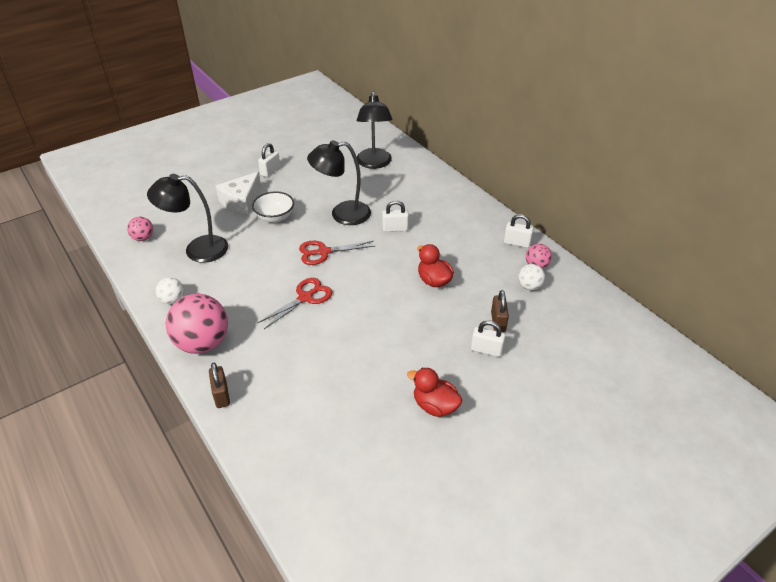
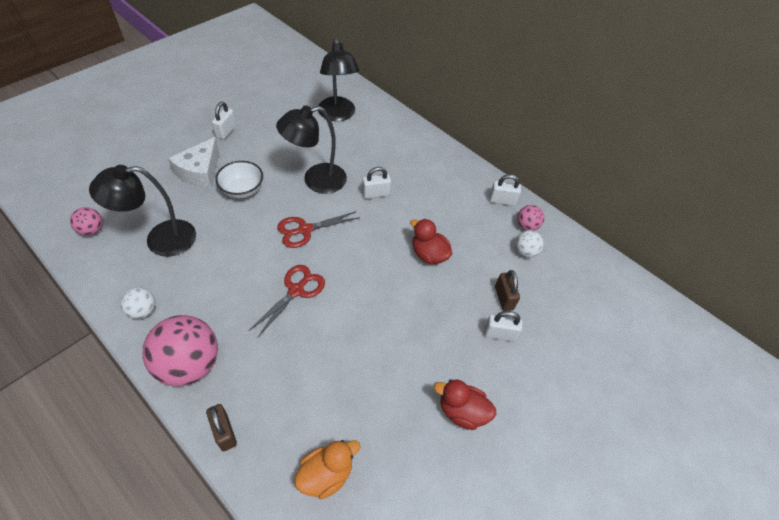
camera: 15 degrees left, 10 degrees up
(301, 437) = (326, 474): none -> orange duck

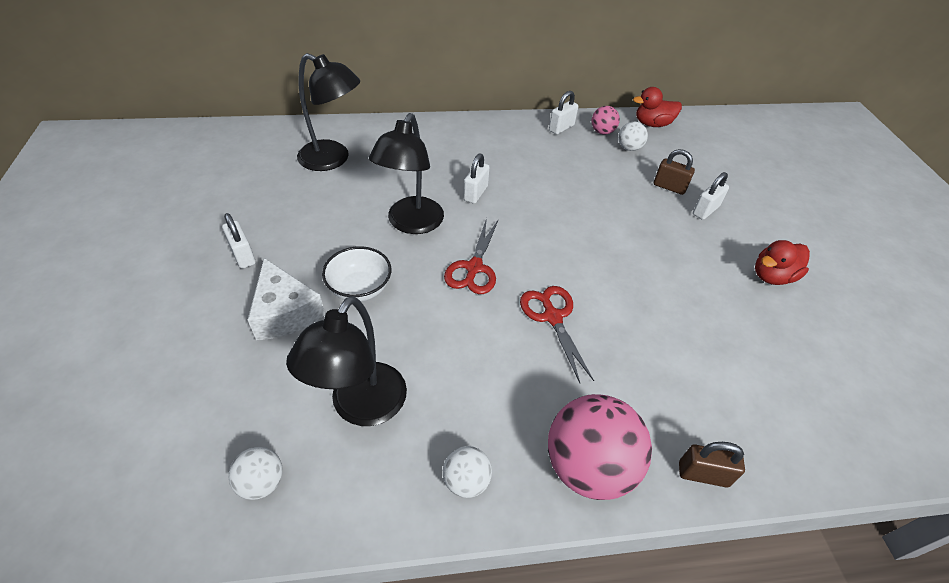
camera: 50 degrees left, 5 degrees down
(92, 230) = (262, 482): pink ball -> white ball
(326, 474) = (795, 408): orange duck -> none
(429, 254) = (585, 202): red duck -> red duck (652, 124)

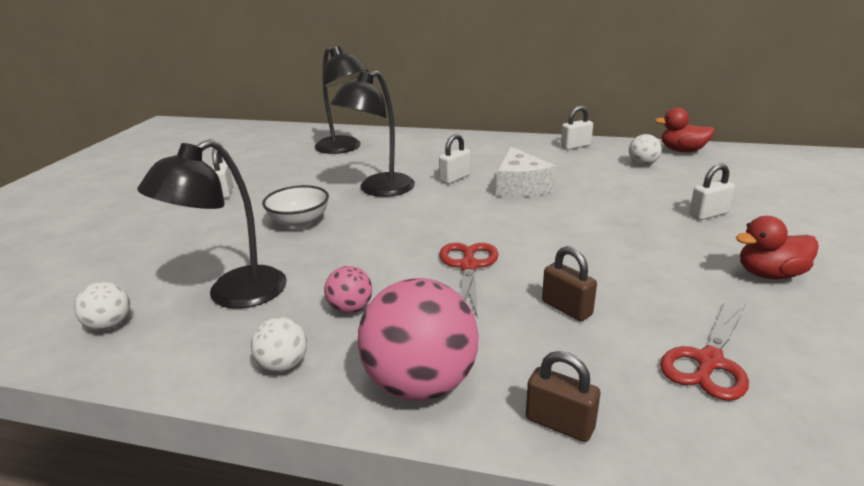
camera: 25 degrees right, 20 degrees down
(285, 312) = (226, 227): white cheese -> white cheese (520, 186)
(474, 268) = (414, 223): red scissors -> red scissors (709, 362)
(602, 132) = (619, 152): pink ball -> pink ball (350, 309)
(669, 187) = (673, 193): brown padlock -> brown padlock (566, 308)

